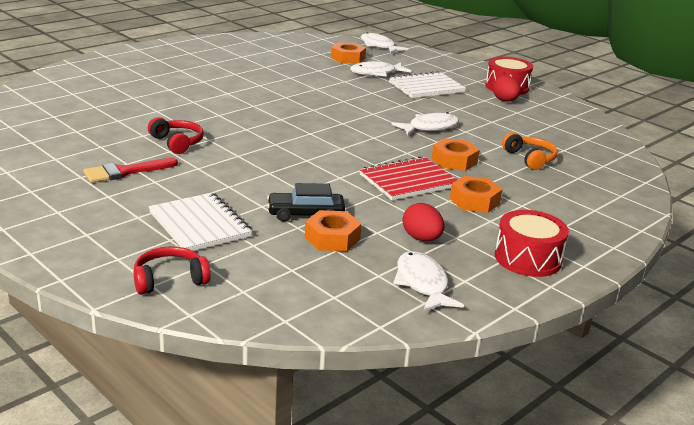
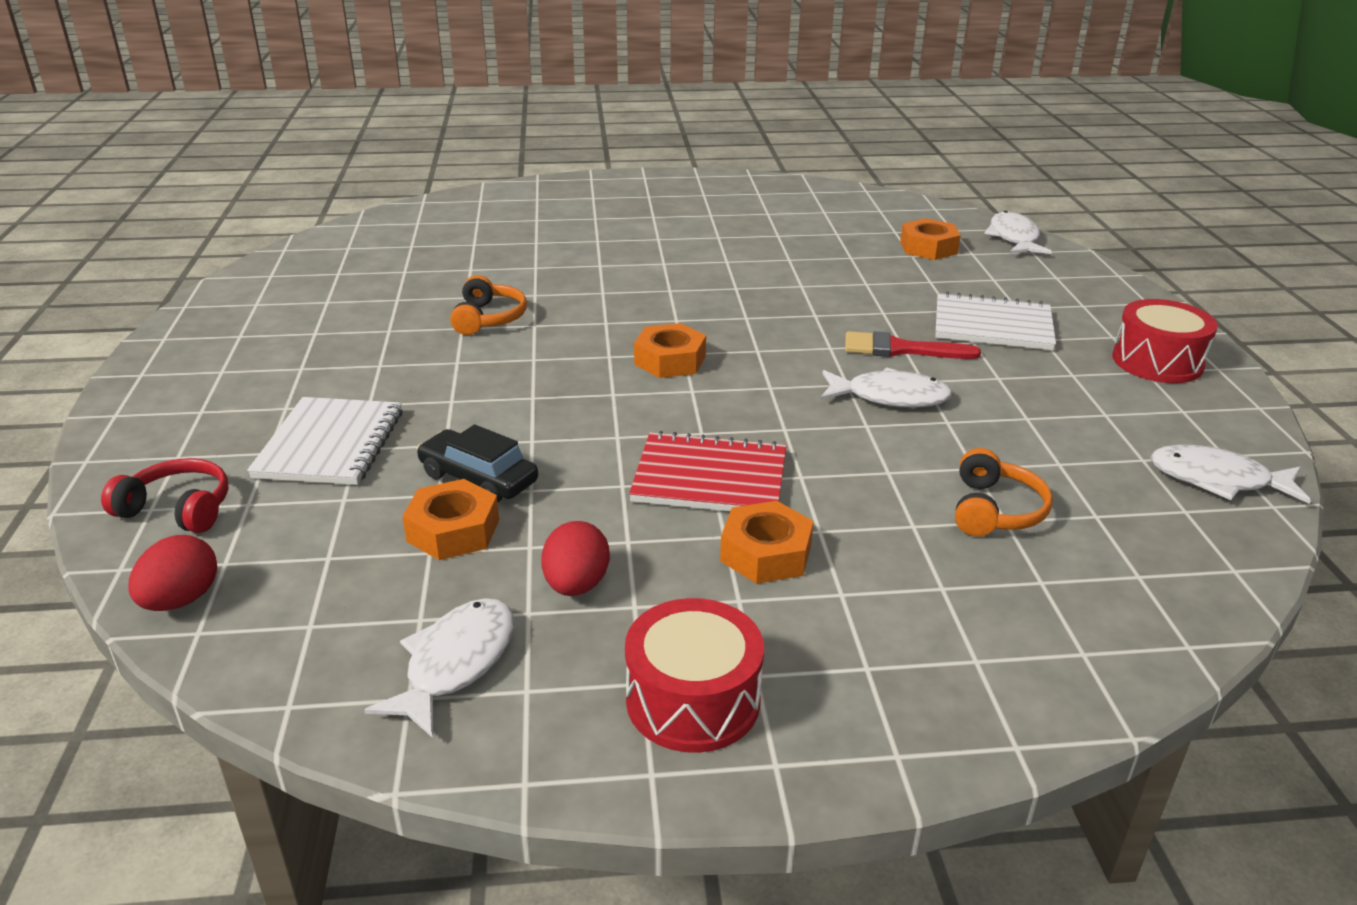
camera: 40 degrees right, 5 degrees up
(125, 172) = (368, 341): red brush -> red brush (900, 349)
(177, 142) = (488, 318): red headphones -> orange headphones
(376, 73) = (939, 282): white fish -> white fish (1217, 480)
(454, 161) = (842, 468): orange nut -> orange nut (670, 360)
(505, 101) = (1113, 386): red egg -> red egg (181, 600)

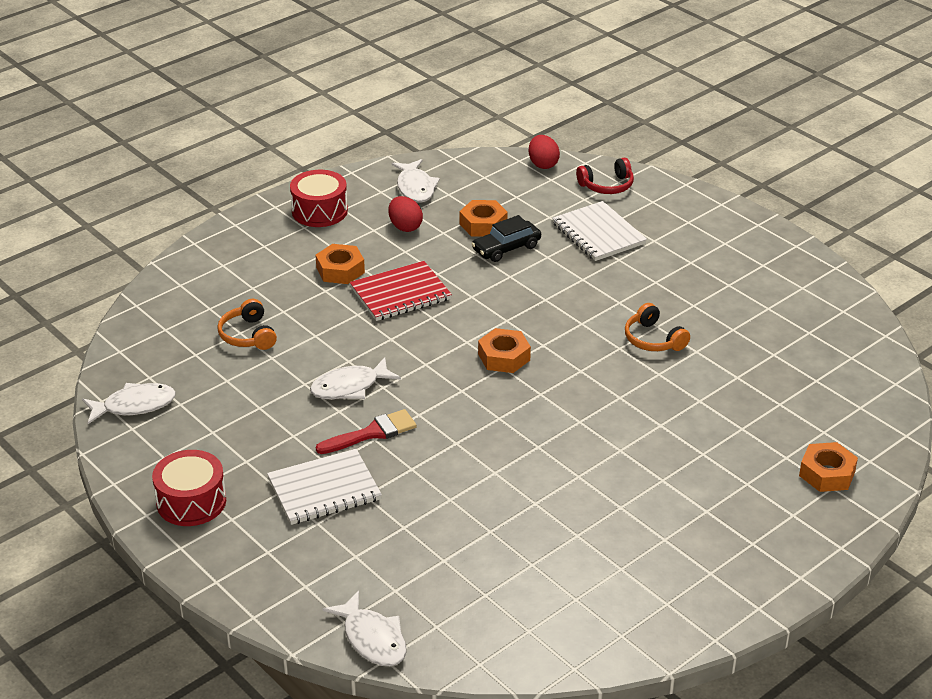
camera: 145 degrees right, 5 degrees up
(478, 478) = (506, 248): black car -> black car turned 150 degrees clockwise
(928, 248) = (437, 579): orange nut -> orange nut (827, 473)

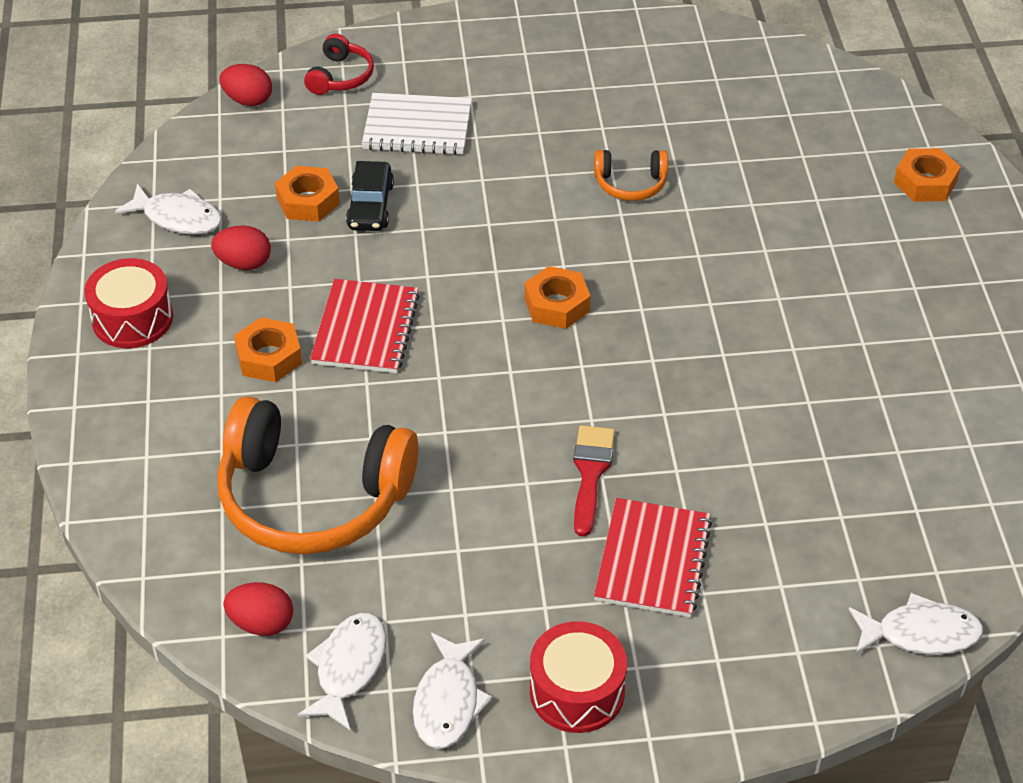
camera: 55 degrees left, 10 degrees up
(139, 360) = (261, 623): none -> red egg
(248, 335) = (312, 497): orange headphones -> orange headphones, size x2.19
(324, 489) = (652, 560): white notebook -> red notebook
(350, 387) = (493, 453): white fish -> white fish (448, 701)

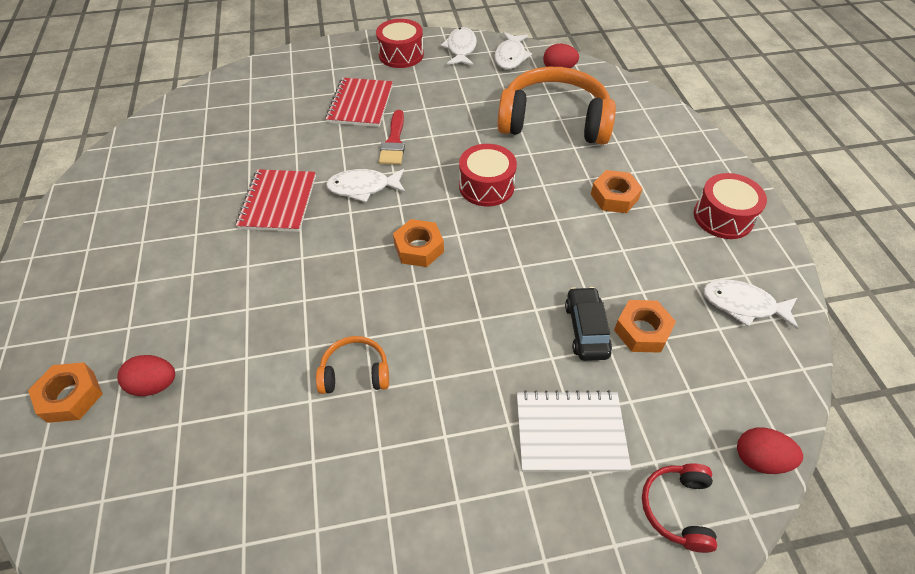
camera: 175 degrees right, 5 degrees up
(244, 263) = (666, 266): red egg -> red egg (155, 385)
(365, 329) = (555, 220): red notebook -> red notebook (278, 202)
(451, 385) = (486, 186): none -> red drum
(920, 633) = (226, 83): white fish -> white fish (363, 188)

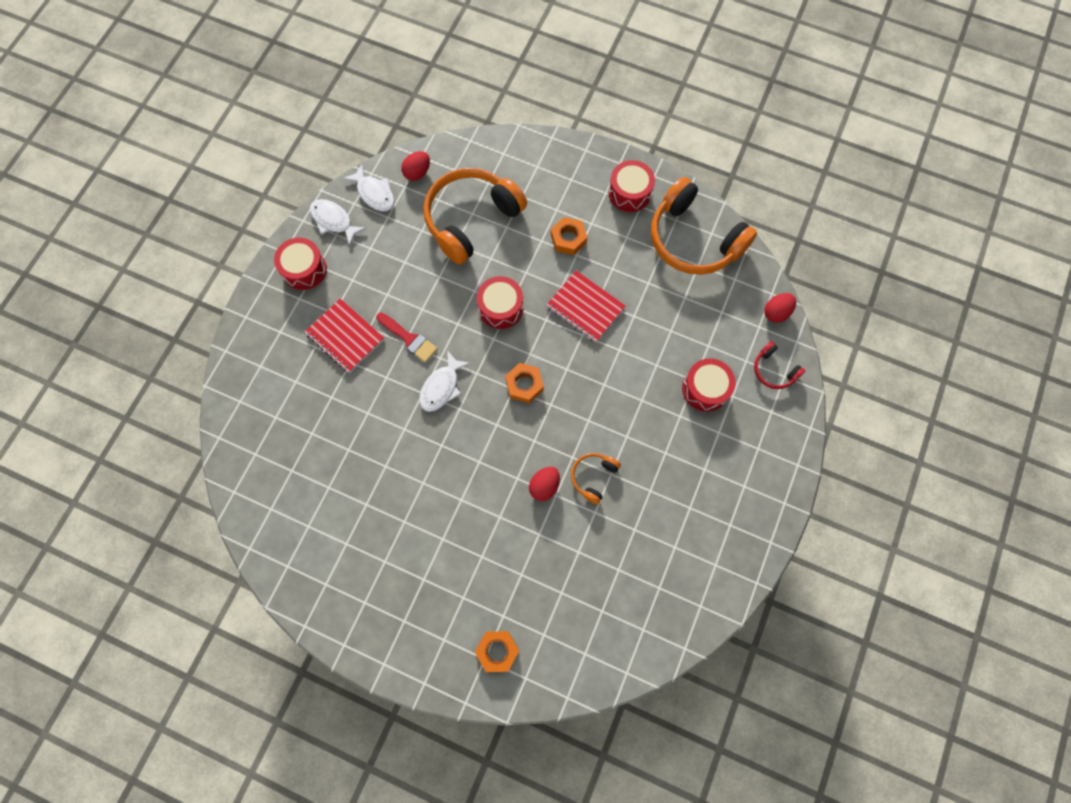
camera: 55 degrees left, 20 degrees up
(155, 385) = (523, 597): red egg -> red egg (544, 486)
(278, 202) = (413, 451): red notebook -> red notebook (585, 307)
(570, 432) = (705, 389): white notebook -> red drum
(586, 329) = (651, 333): black car -> none
(642, 330) = (672, 305): orange nut -> none
(743, 305) = (693, 240): white fish -> orange headphones

